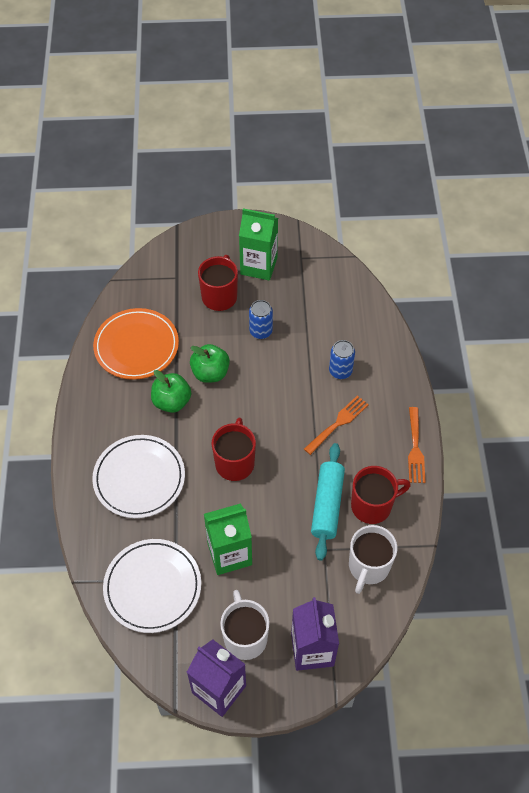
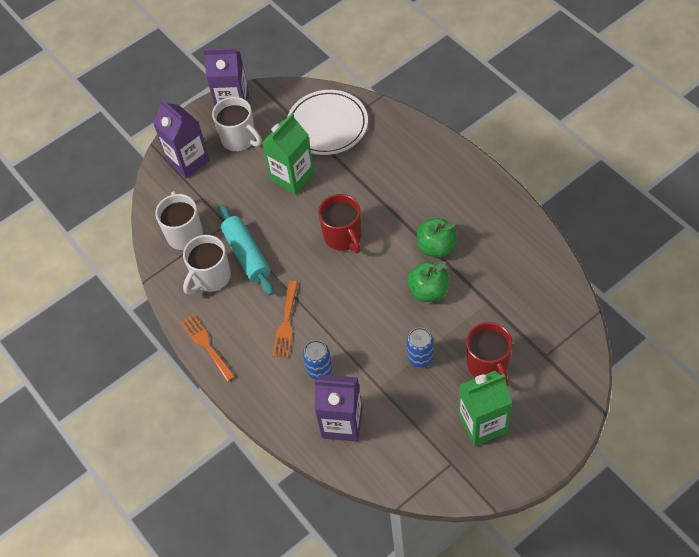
camera: 150 degrees right, 0 degrees up
(136, 346) = (511, 270): orange plate -> none
(139, 478) = (404, 179): white plate -> none
(353, 326) = (342, 423): none -> purple carton
(372, 506) = (211, 277): red mug -> white mug

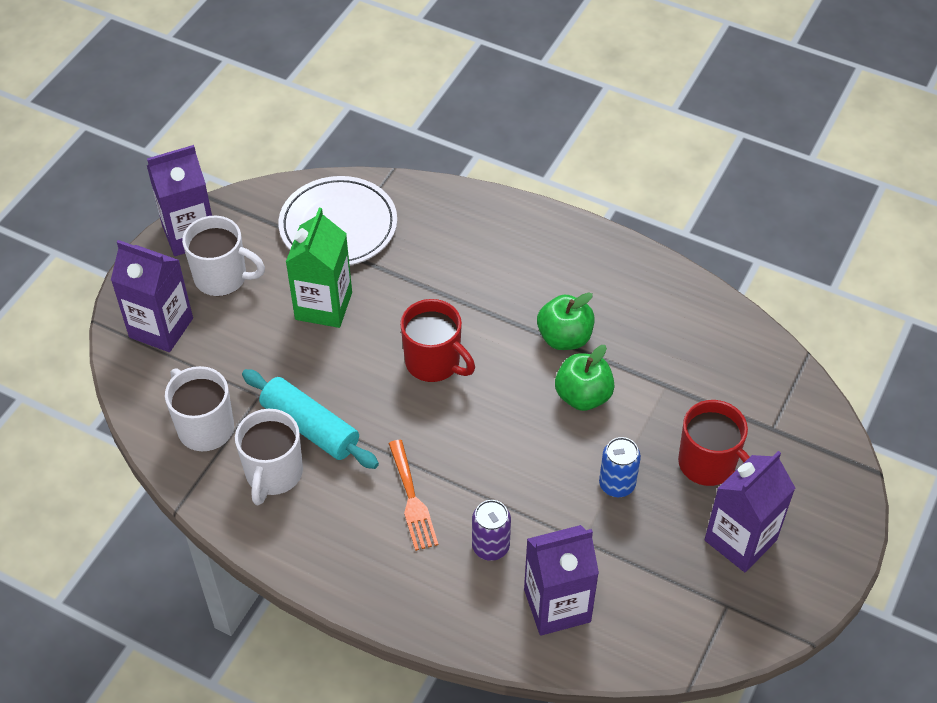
camera: 30 degrees left, 5 degrees down
(206, 345) = (312, 568): orange fork -> none
(319, 370) = (490, 546): blue can -> purple can
(483, 424) = (740, 540): green carton -> purple carton

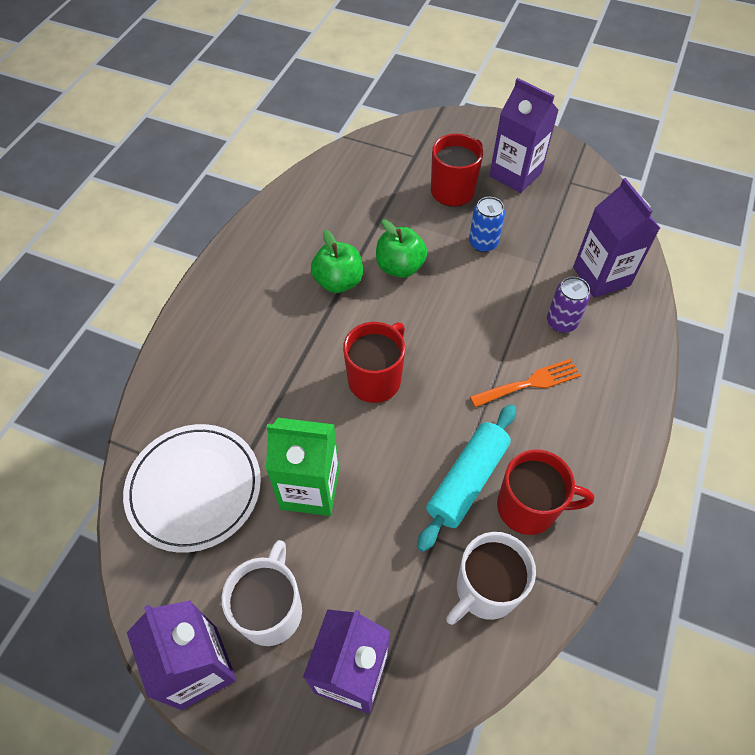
camera: 95 degrees left, 5 degrees up
(273, 474) = (528, 507): white mug -> red mug

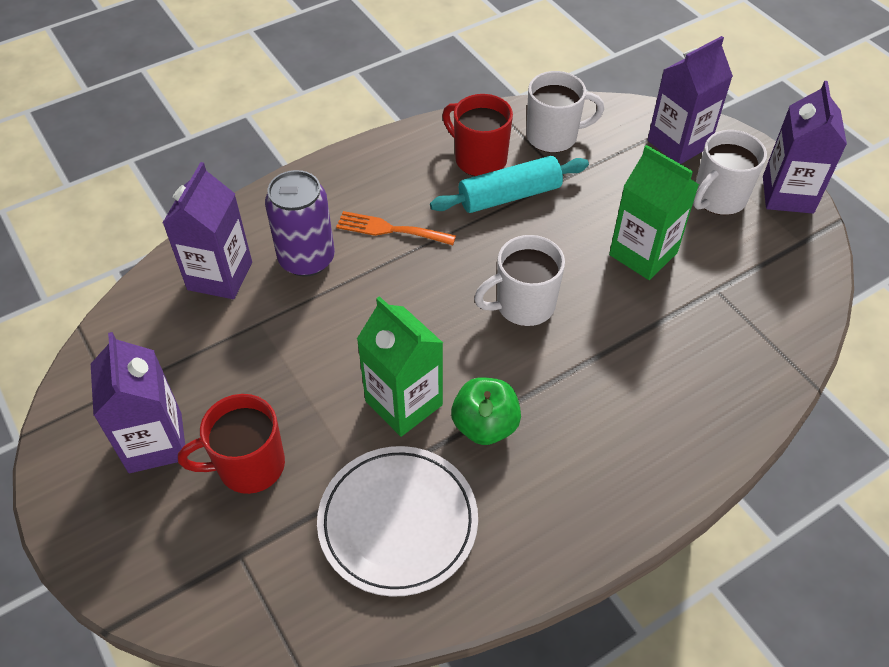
camera: 145 degrees left, 5 degrees down
(194, 488) = (747, 305): white plate -> white plate (398, 522)
(375, 379) = (523, 305): red mug -> white mug
(400, 267) = (404, 403): green apple -> green carton
(483, 243) = (290, 377): blue can -> none
(561, 322) = (306, 259): purple can -> purple can, size x1.59

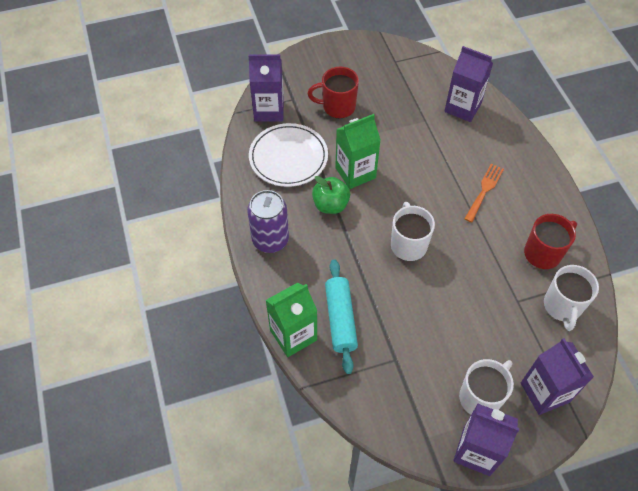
camera: 105 degrees right, 5 degrees up
(155, 442) = (361, 75): purple carton -> purple carton (269, 110)
(249, 466) = (337, 107): red mug -> red mug turned 90 degrees counterclockwise
(306, 259) = (468, 146): purple can -> purple can (270, 240)
(509, 195) = (504, 262): turquoise rolling pin -> turquoise rolling pin (340, 319)
(643, 254) = (436, 326): green carton -> green carton (293, 335)
(718, 198) = (480, 397): white mug -> white mug turned 75 degrees clockwise

